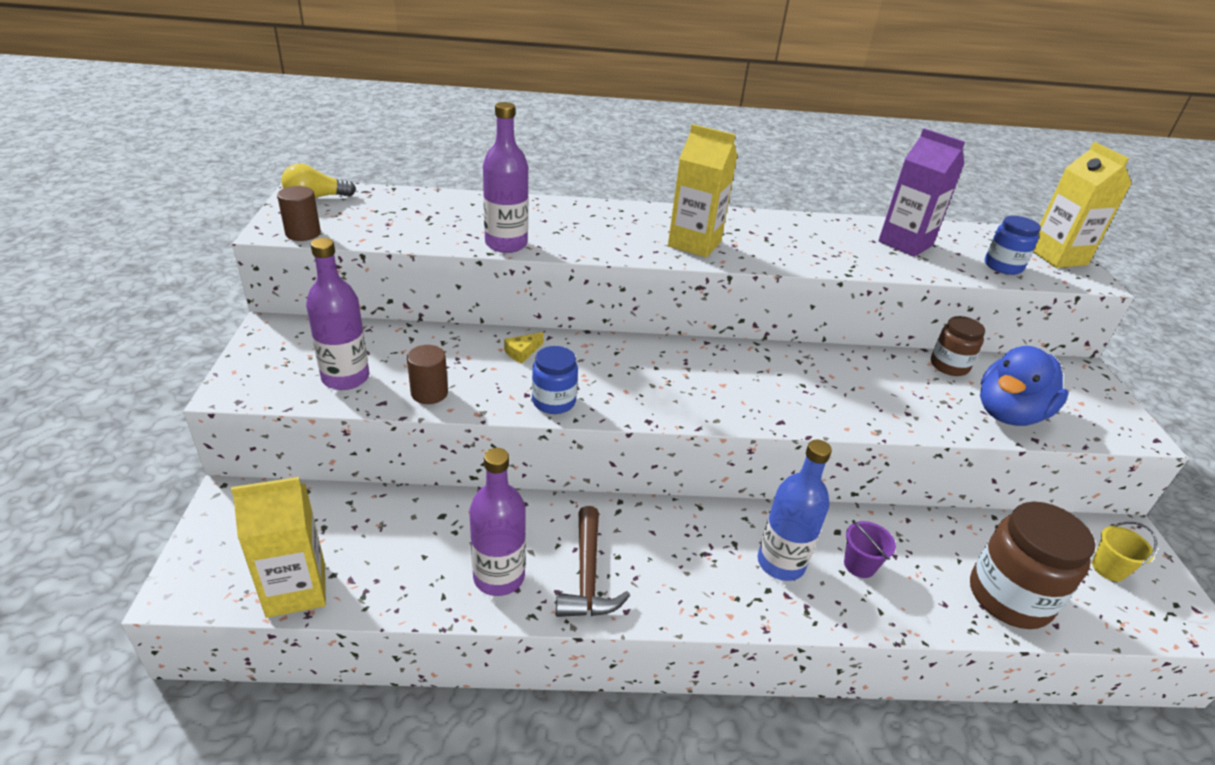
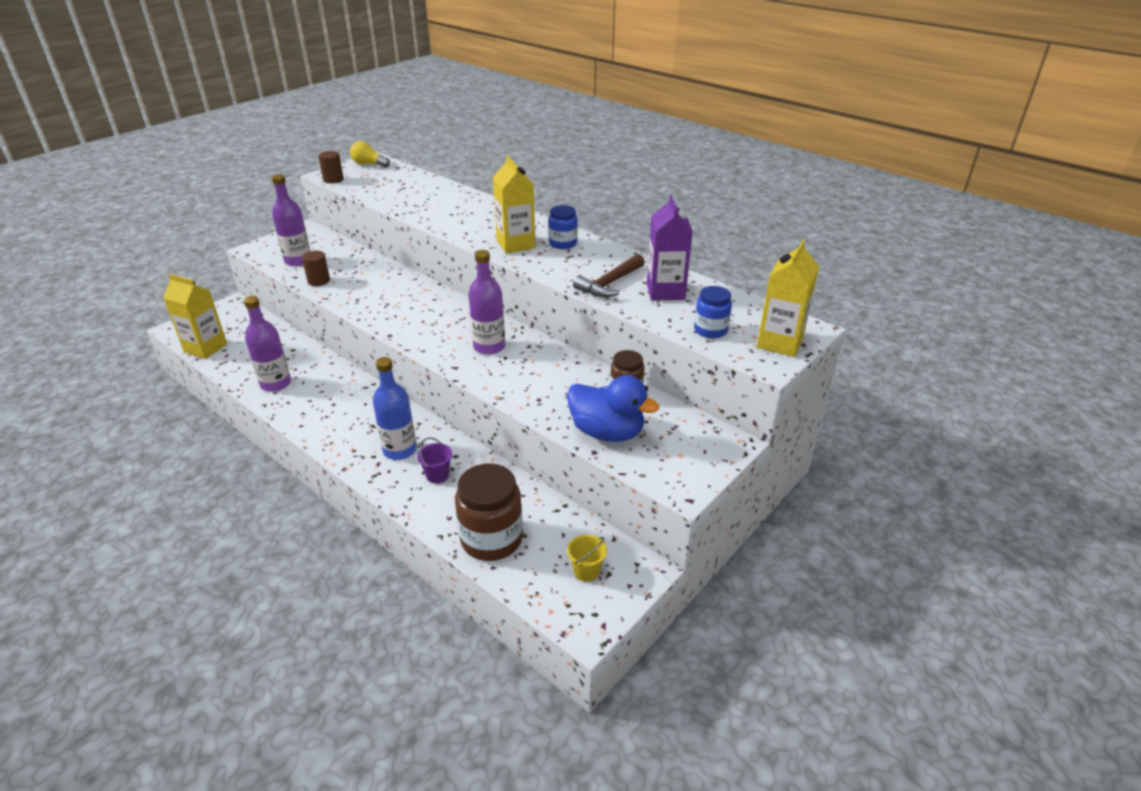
camera: 45 degrees right, 0 degrees up
(506, 244) = (413, 212): purple bottle -> purple bottle (489, 347)
(522, 352) = (389, 280): yellow cheese -> none
(554, 401) = (363, 307): blue jar -> blue jar (563, 243)
(587, 576) = (308, 404): brown hammer -> brown hammer (609, 284)
(1008, 414) = (607, 432): blue duck -> blue duck turned 150 degrees counterclockwise

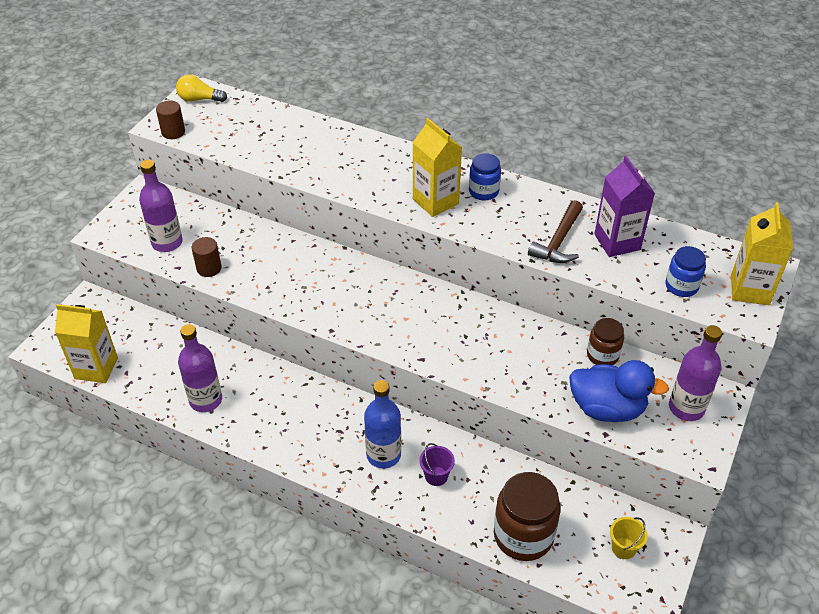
camera: 15 degrees left, 10 degrees up
(489, 347) = (443, 325): purple bottle -> purple bottle (686, 408)

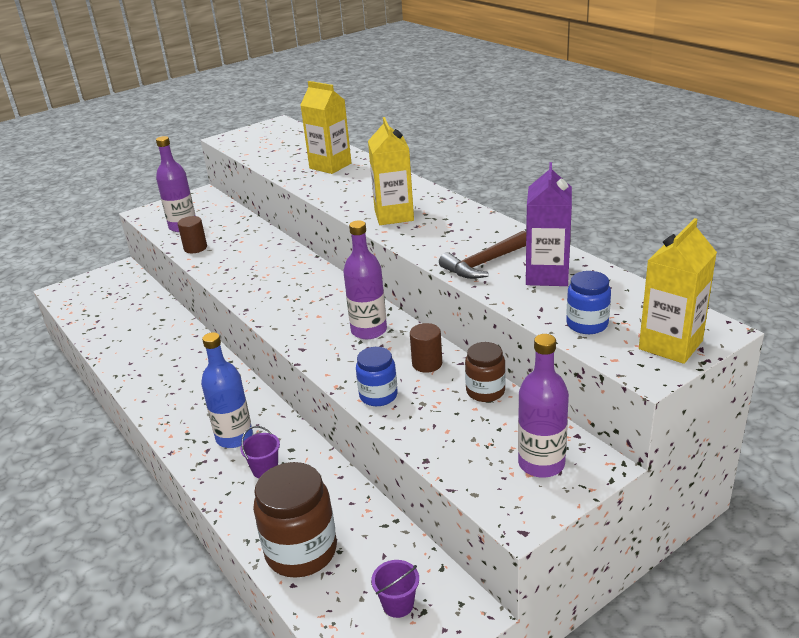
camera: 30 degrees right, 15 degrees down
(96, 368) = (80, 312): yellow carton -> yellow carton (330, 166)
(173, 132) = (231, 143): brown cylinder -> brown cylinder (427, 364)
(199, 99) = (272, 128): yellow light bulb -> none
(205, 400) = (133, 354): purple bottle -> purple bottle (369, 330)
(483, 191) = (446, 216): blue jar -> blue jar (378, 395)
(607, 408) = (448, 438): blue duck -> none
(623, 548) = (398, 604): yellow bucket -> purple bucket

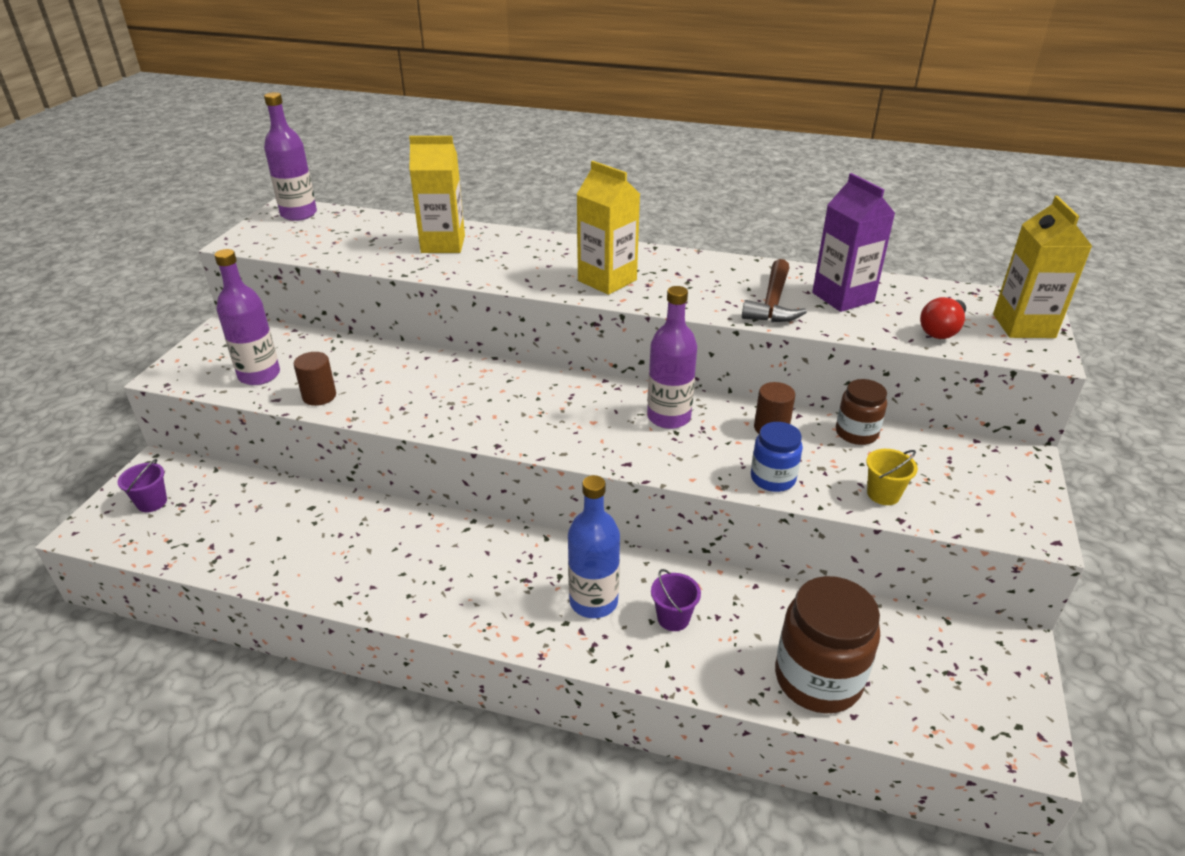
camera: 40 degrees left, 5 degrees up
(398, 604) = (959, 675): purple bucket -> purple bucket (152, 502)
(439, 439) = (883, 494): none -> yellow bucket
(541, 463) = (987, 477): purple bottle -> purple bottle (299, 214)
(587, 324) = (941, 330): blue jar -> red light bulb

